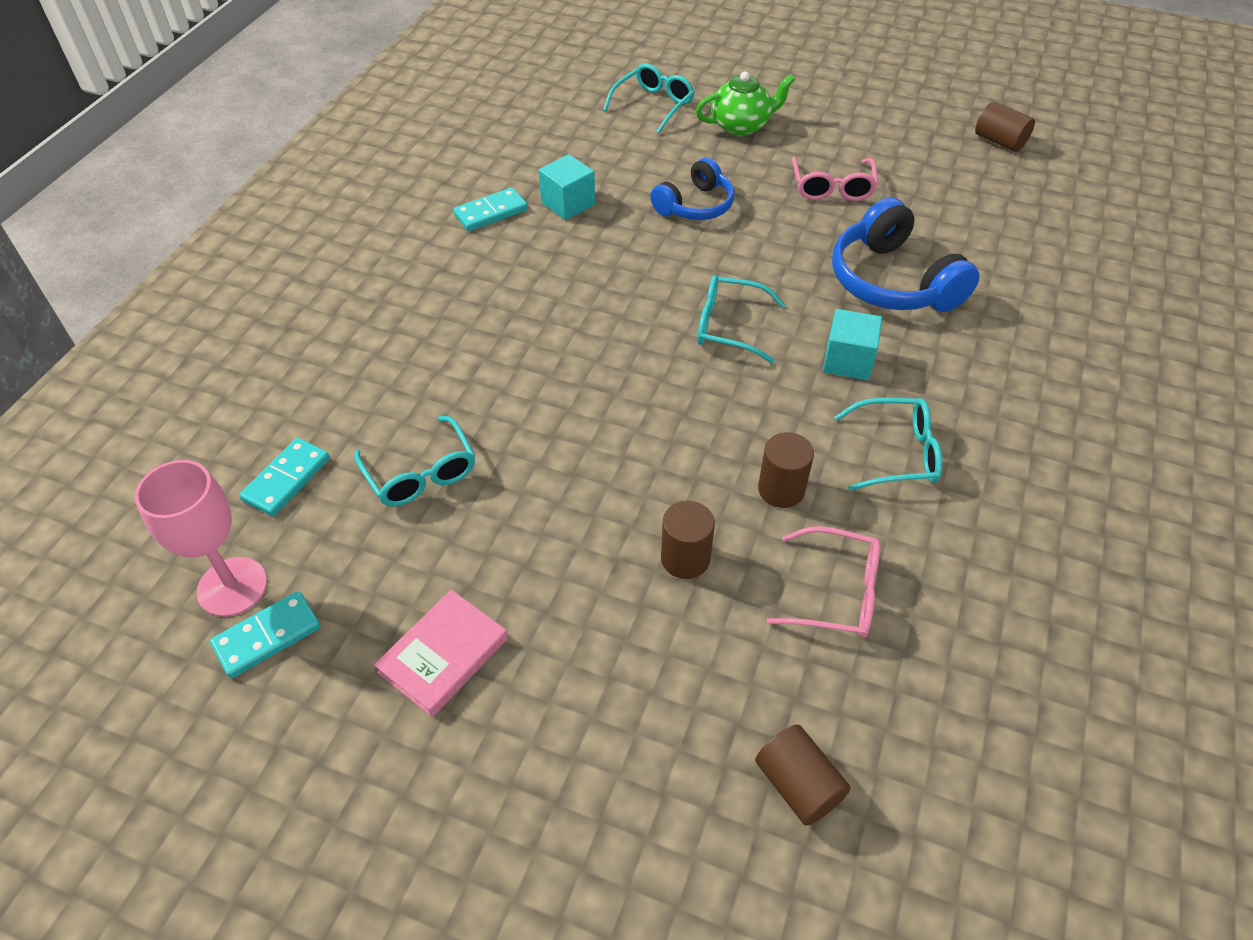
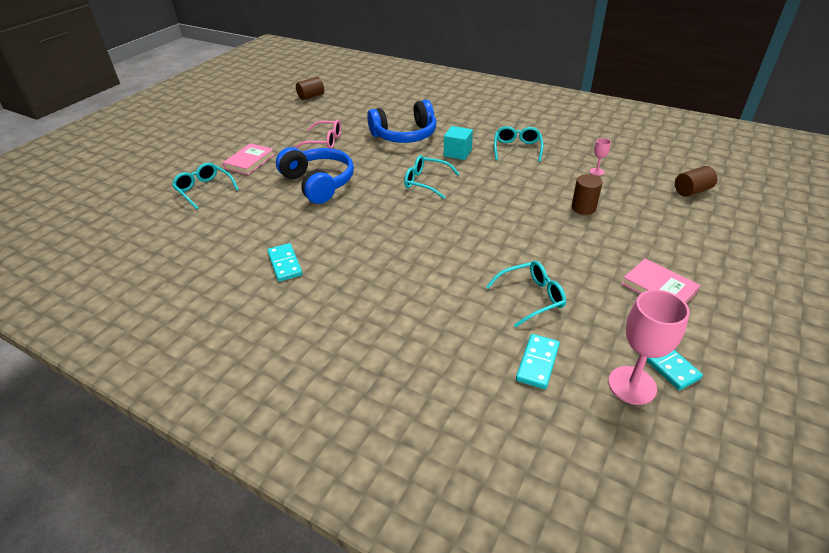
camera: 80 degrees left, 10 degrees down
(287, 479) = (537, 363): turquoise domino -> turquoise domino turned 75 degrees clockwise
(568, 203) = (292, 230): turquoise cube -> none
(695, 205) = (318, 183): blue headphones -> blue headphones, size x1.58
(728, 326) = (426, 182): turquoise glasses -> turquoise glasses turned 90 degrees clockwise
(741, 126) = (249, 161): green teapot -> pink book
(781, 489) = (539, 178): brown cylinder -> none
(837, 593) = (596, 172): pink glasses -> pink goblet

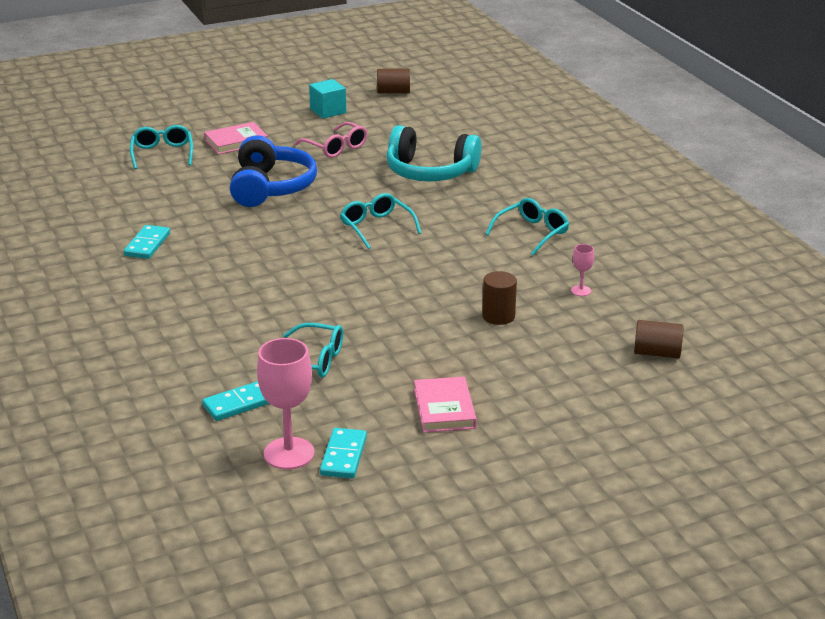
camera: 35 degrees right, 10 degrees down
(405, 135) = (430, 172): blue headphones -> turquoise headphones
(457, 153) = (457, 212): turquoise cube -> turquoise cube (328, 111)

